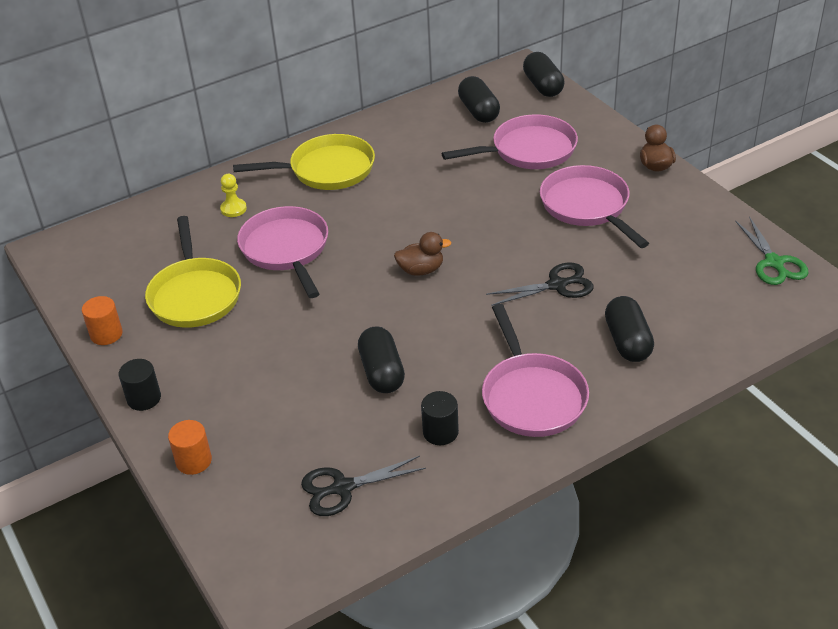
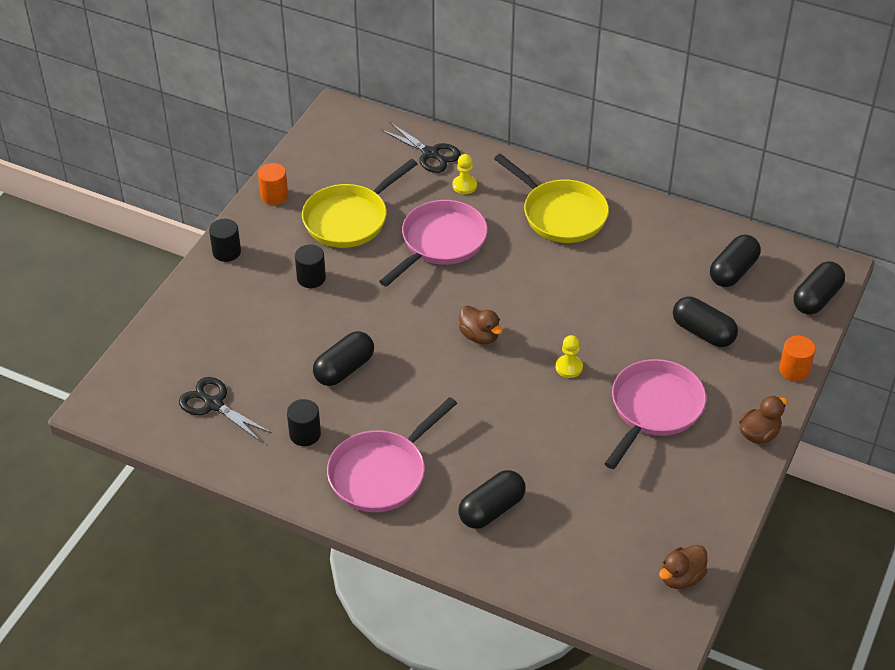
camera: 55 degrees right, 5 degrees up
(193, 461) = (187, 311): orange cylinder -> orange cylinder (794, 370)
(243, 350) = (311, 278): none -> black cylinder
(503, 233) = (569, 367): none -> yellow pawn
(528, 150) = (703, 332): pink pan -> black capsule
(557, 285) = (528, 433): black scissors -> black scissors (430, 154)
(774, 262) = (681, 577): green scissors -> brown duck

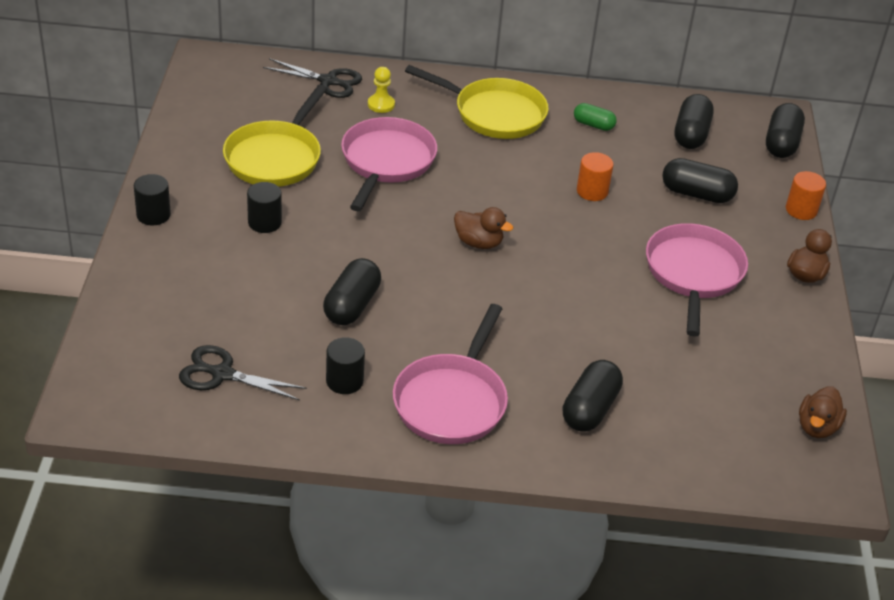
camera: 25 degrees left, 5 degrees down
(274, 196) = (178, 150): orange cylinder -> orange cylinder (592, 191)
(569, 367) = (587, 253): yellow pawn -> none
(646, 243) = (593, 125): none -> green capsule

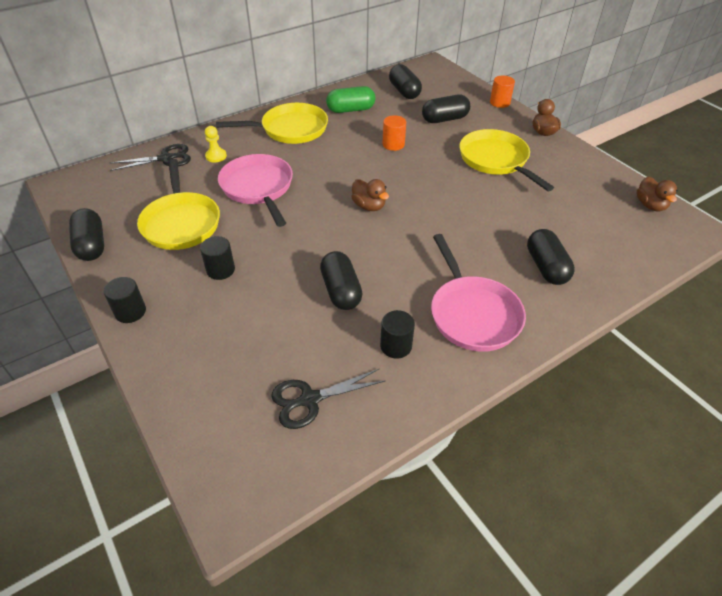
camera: 35 degrees left, 5 degrees up
(478, 242) = (369, 206): brown duck -> brown duck turned 60 degrees clockwise
(593, 125) = (351, 110): green capsule -> green capsule, size x1.62
(693, 274) = (496, 160): pink pan -> yellow pan
(781, 143) = (450, 76): black capsule -> black capsule (91, 245)

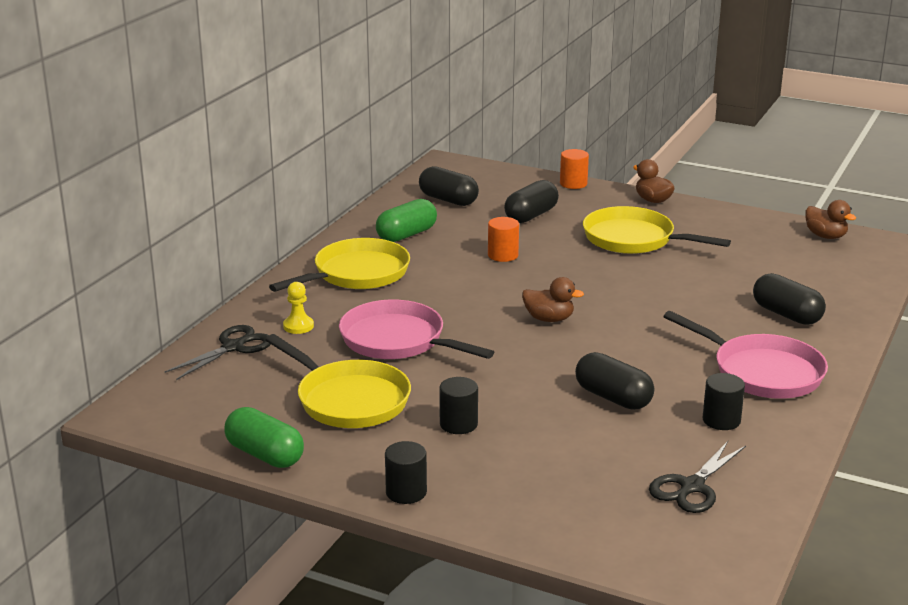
camera: 30 degrees left, 20 degrees down
(91, 245) = (265, 455): black capsule -> green capsule

